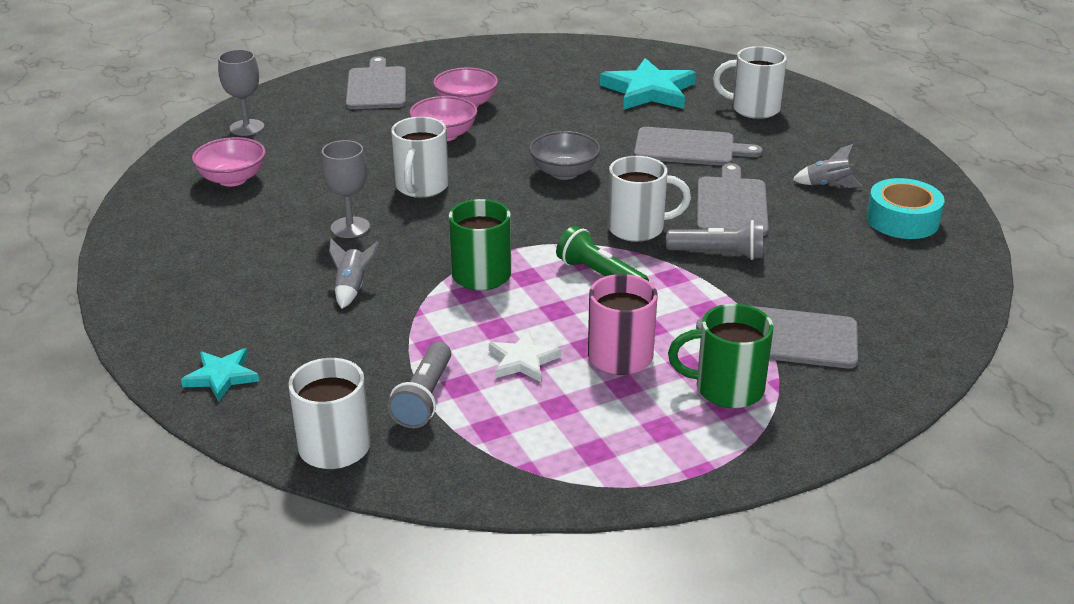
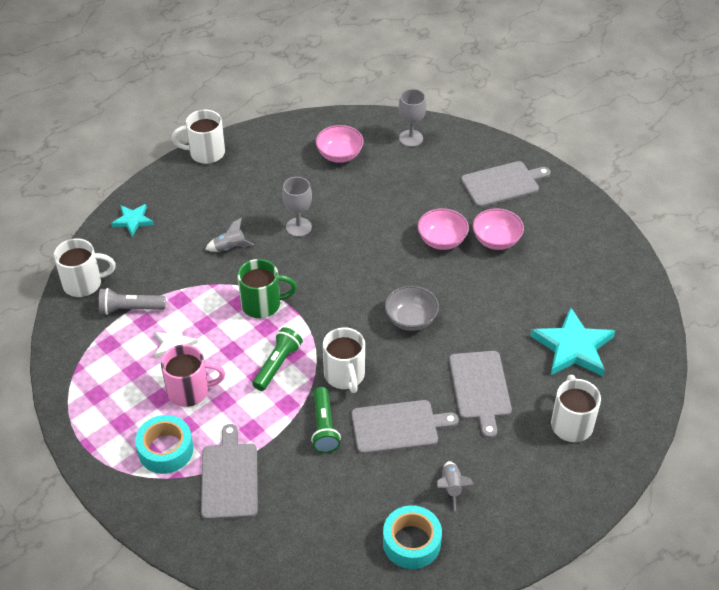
camera: 75 degrees right, 15 degrees up
(421, 187) = (361, 247): white mug -> white mug (205, 153)
(718, 254) = (324, 427): grey flashlight -> green flashlight
(726, 389) = (165, 450): green mug -> turquoise tape

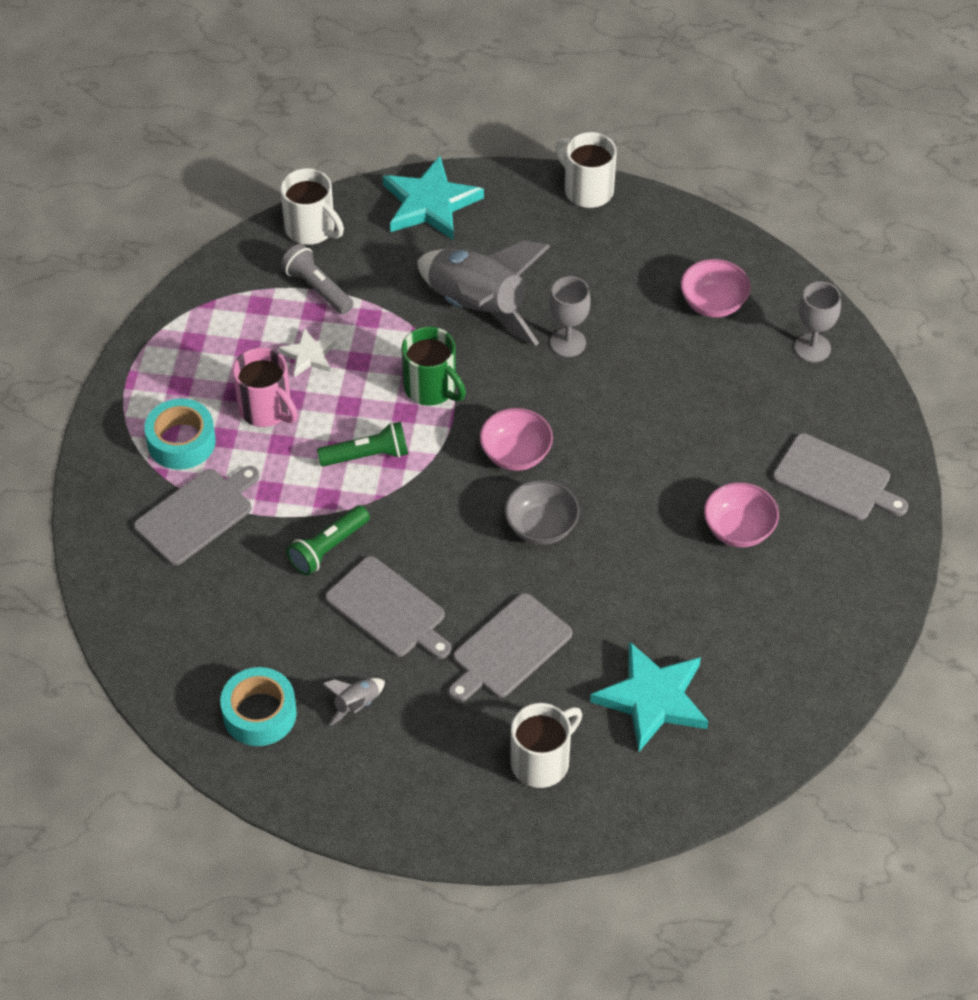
camera: 50 degrees right, 5 degrees up
(133, 221) = (430, 204): turquoise star -> turquoise star, size x1.85
(230, 248) = (478, 307): grey rocket -> grey rocket, size x2.45
(345, 375) = (409, 521): white mug -> none
(442, 240) = (684, 480): pink bowl -> pink bowl (515, 454)

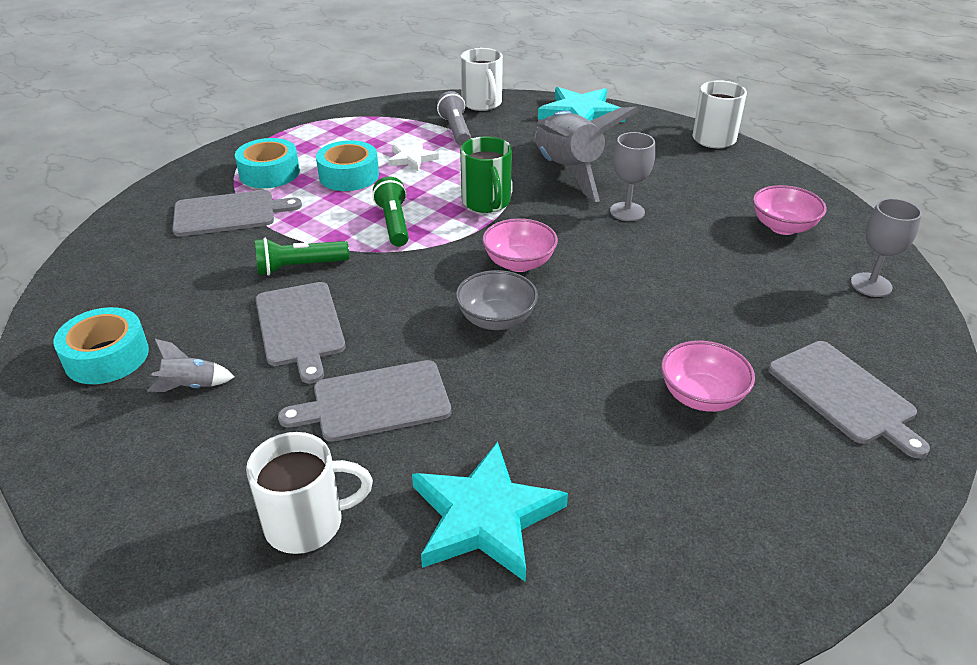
camera: 30 degrees right, 15 degrees down
(266, 409) = (349, 175): pink mug -> turquoise tape
(367, 455) = (394, 223): green flashlight -> green flashlight turned 120 degrees counterclockwise

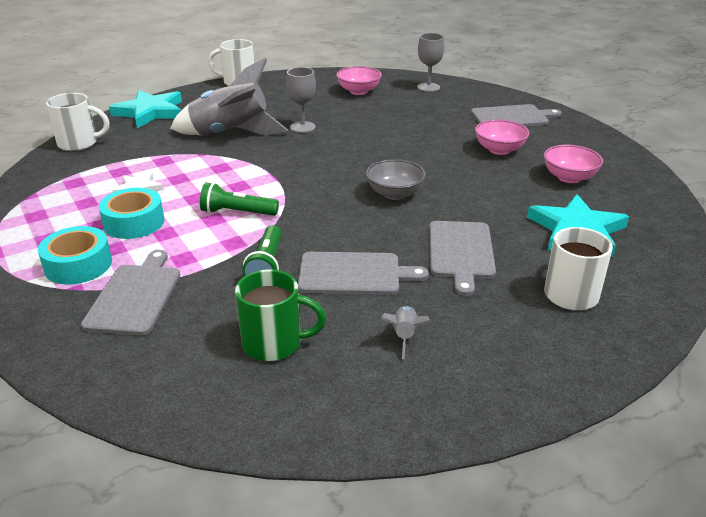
camera: 70 degrees left, 5 degrees down
(107, 357) = (335, 387): turquoise tape -> none
(456, 130) = (111, 162): grey flashlight -> none
(486, 203) = (243, 170): green mug -> green mug (274, 343)
(519, 263) = (334, 174): pink bowl -> pink bowl (569, 177)

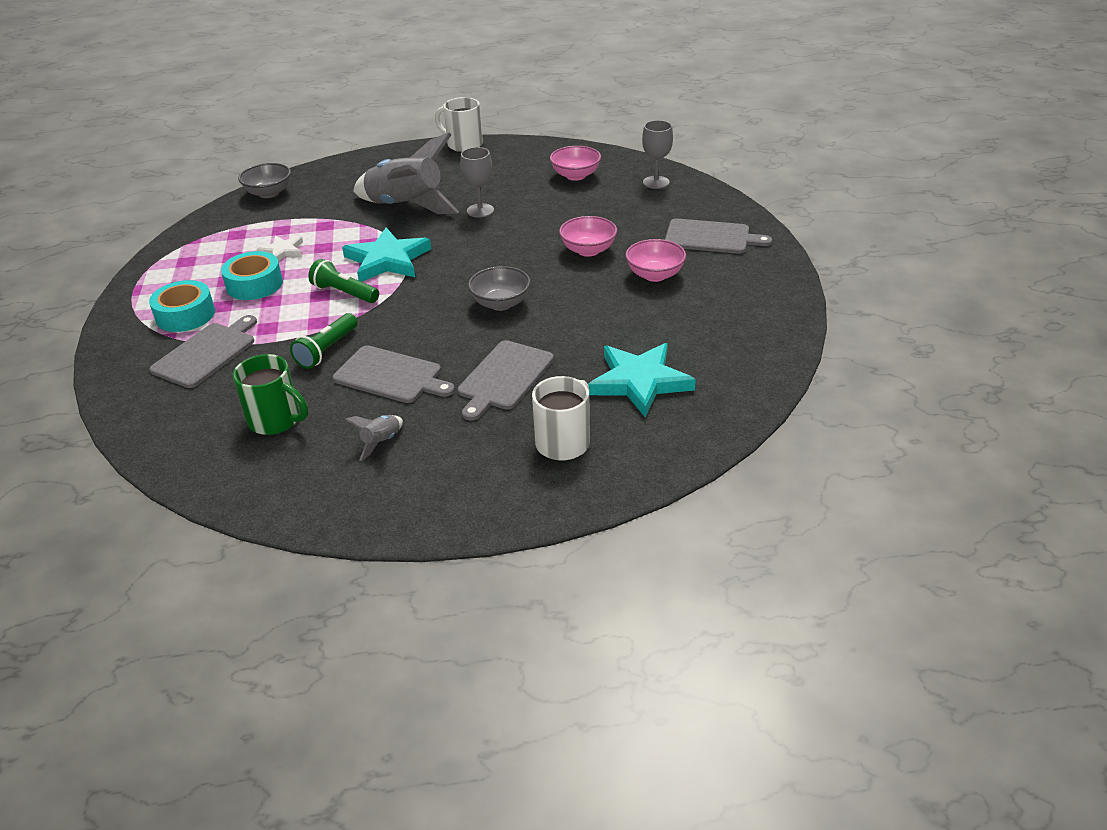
camera: 25 degrees right, 5 degrees up
(79, 143) = (269, 193): white mug -> grey bowl
(150, 112) = (354, 168): turquoise star -> turquoise star (387, 260)
(569, 177) = (695, 322): pink bowl -> pink bowl (588, 250)

